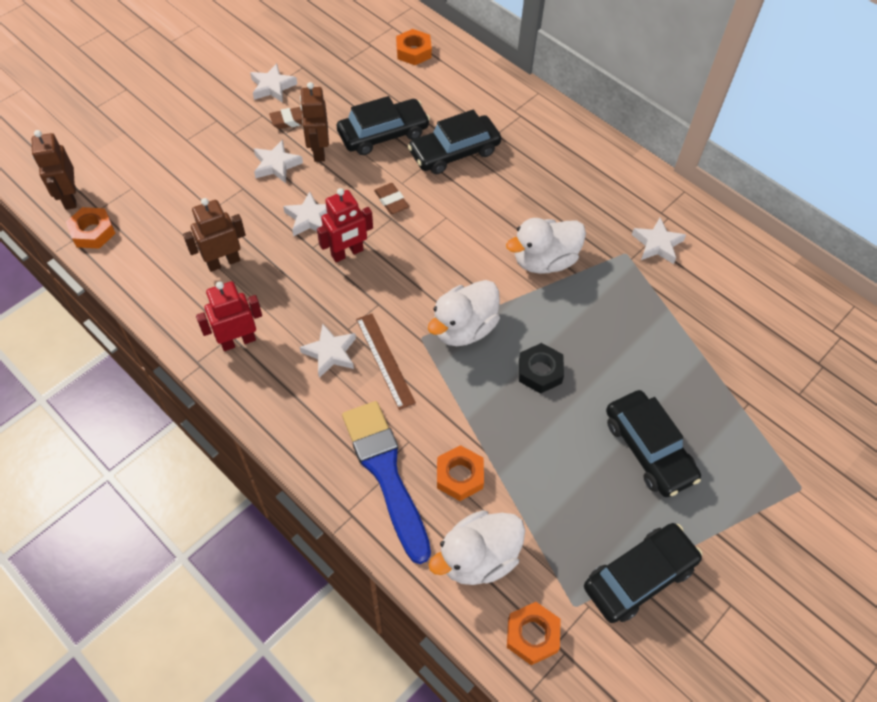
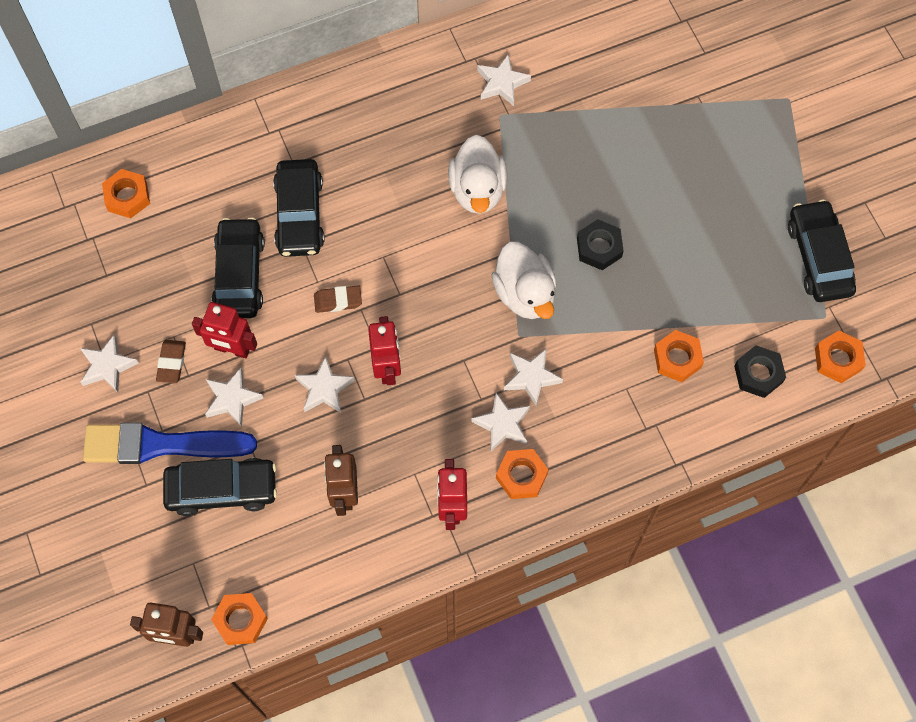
camera: 65 degrees left, 10 degrees up
(286, 384) = (521, 476): none -> orange nut
(318, 151) = (232, 349): brown robot -> red robot
(385, 360) = (531, 377): brown ruler -> white star
(385, 473) = (651, 420): blue brush -> blue brush (160, 445)
(478, 558) = (758, 374): white duck -> black nut
(648, 449) = (710, 195): black car -> black car (222, 489)

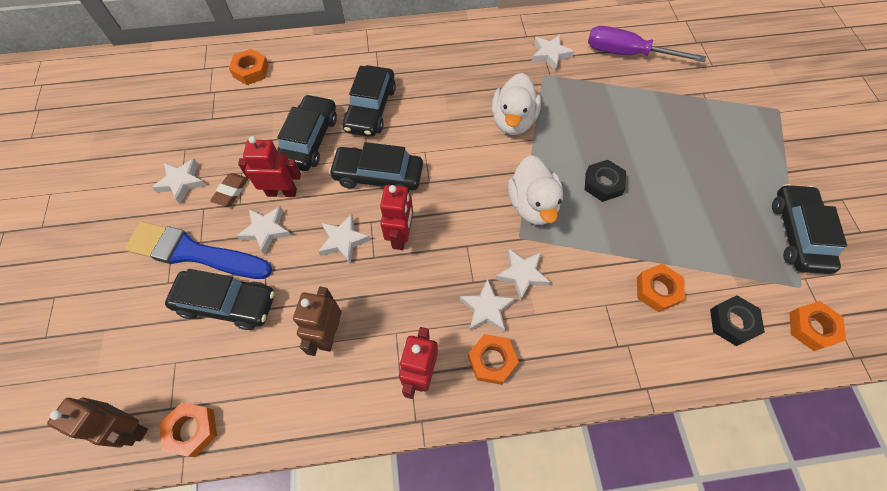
camera: 15 degrees right, 5 degrees down
(232, 349) = (282, 192): red robot -> red robot turned 150 degrees clockwise
(338, 301) = (378, 175): brown eraser -> black car
(597, 59) = (626, 54): none -> purple screwdriver

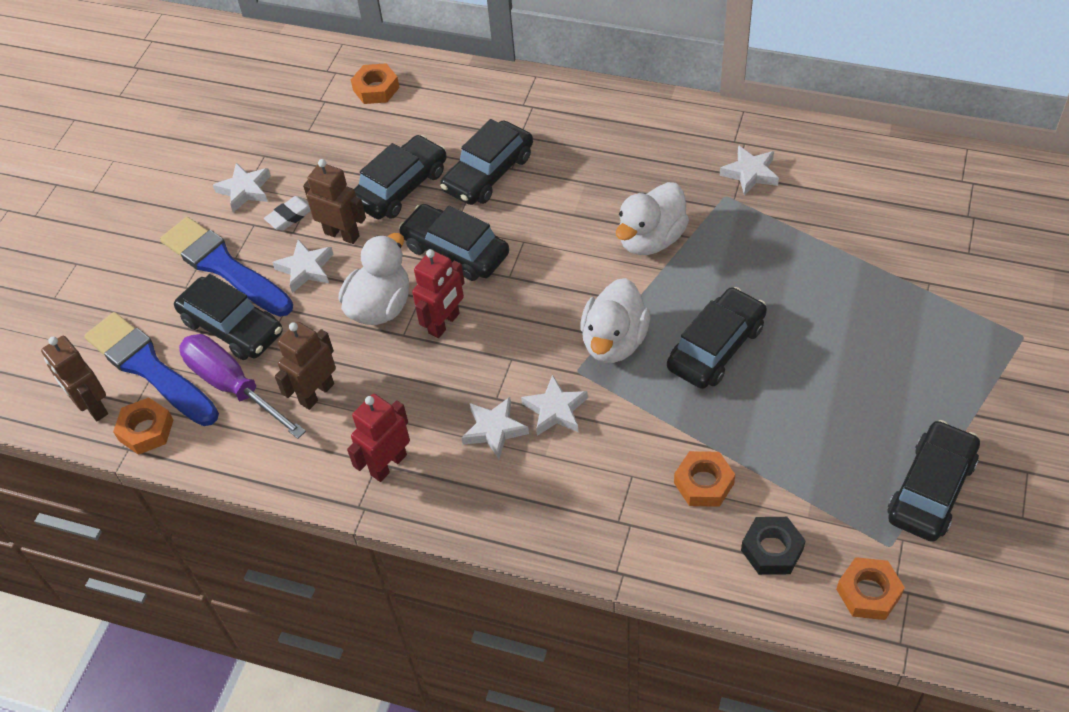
camera: 30 degrees right, 10 degrees down
(168, 369) = (149, 368): none -> blue brush
(231, 191) = (290, 216): brown eraser -> white eraser
(282, 192) = (342, 234): red robot -> brown robot
(343, 240) = (380, 307): white star -> white duck
(492, 360) = (469, 482): orange nut -> none
(603, 184) = (716, 347): black nut -> black car
(626, 54) = (856, 202): purple screwdriver -> purple screwdriver (232, 386)

